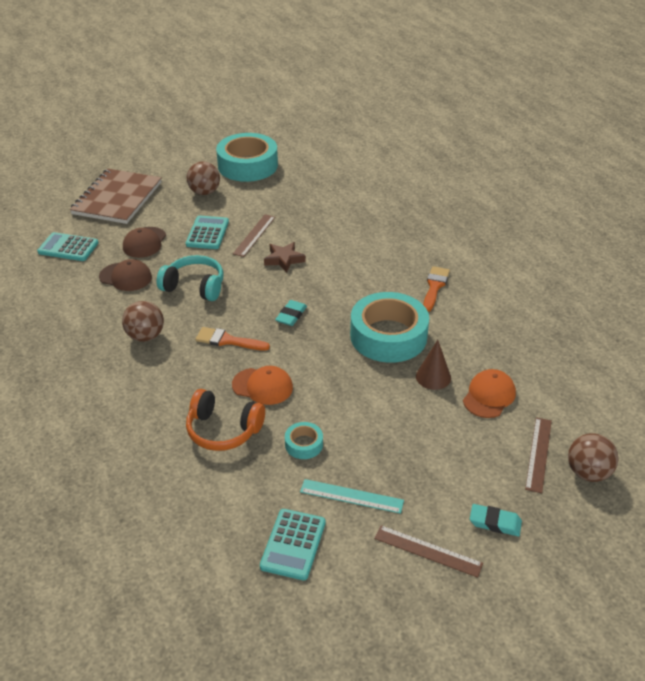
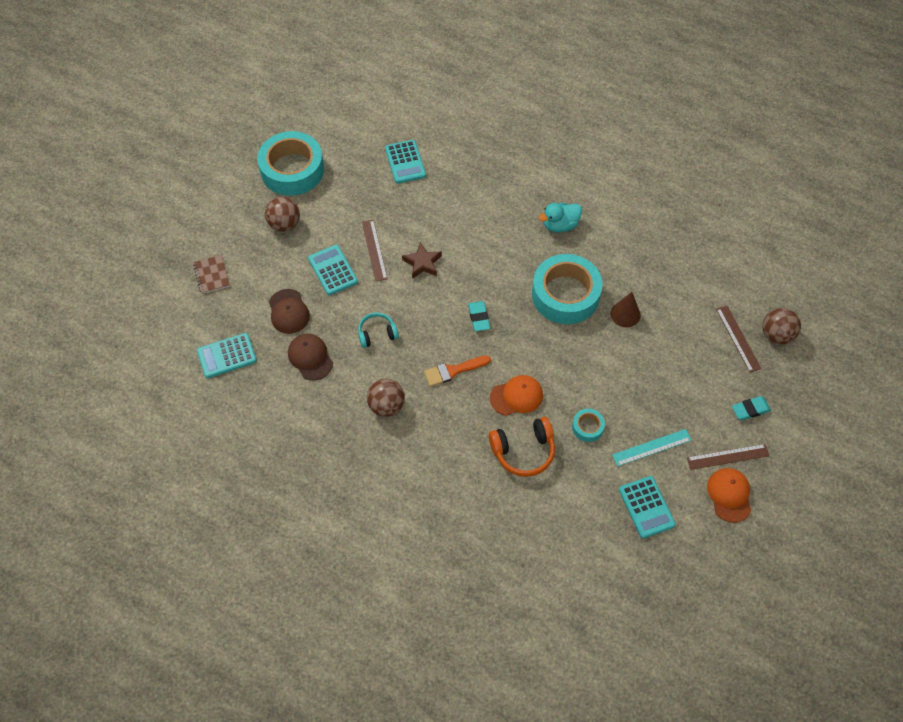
camera: 35 degrees left, 20 degrees up
(117, 198) = (212, 275): brown notebook -> brown notebook, size x0.45
(125, 277) = (310, 357): brown cap -> brown cap turned 105 degrees counterclockwise
(194, 287) = (377, 334): turquoise headphones -> turquoise headphones, size x0.66
(341, 194) = (405, 162): none -> turquoise calculator
(434, 287) = (560, 225): orange brush -> turquoise duck
(489, 396) = (673, 308): orange cap -> orange cap (729, 495)

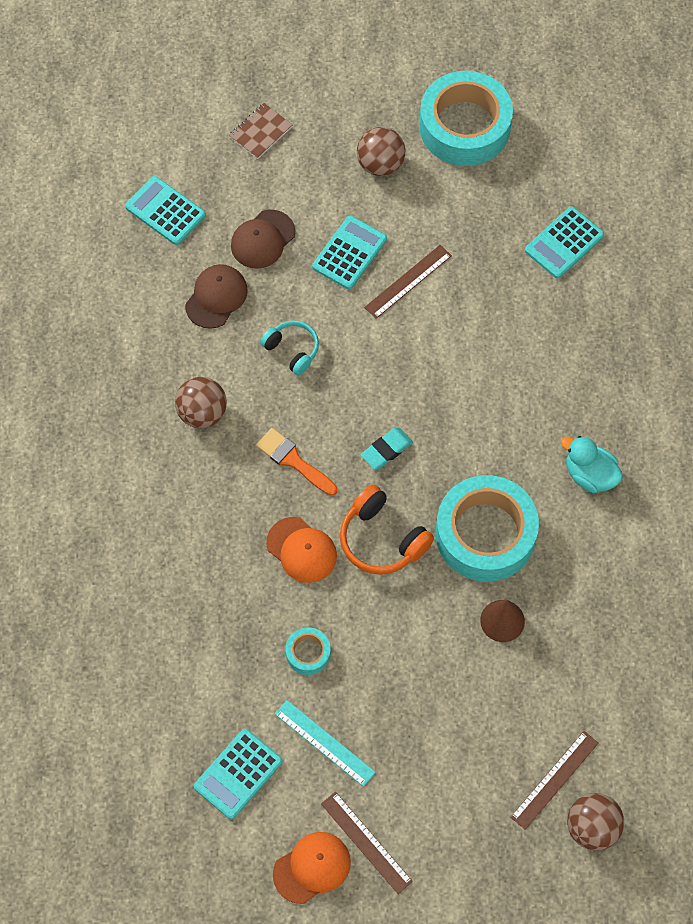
camera: 60 degrees right, 5 degrees up
(422, 263) = (424, 345): brown star -> none
(523, 451) = (232, 595): orange headphones -> orange headphones (382, 539)
(750, 409) = (453, 841): turquoise eraser -> none

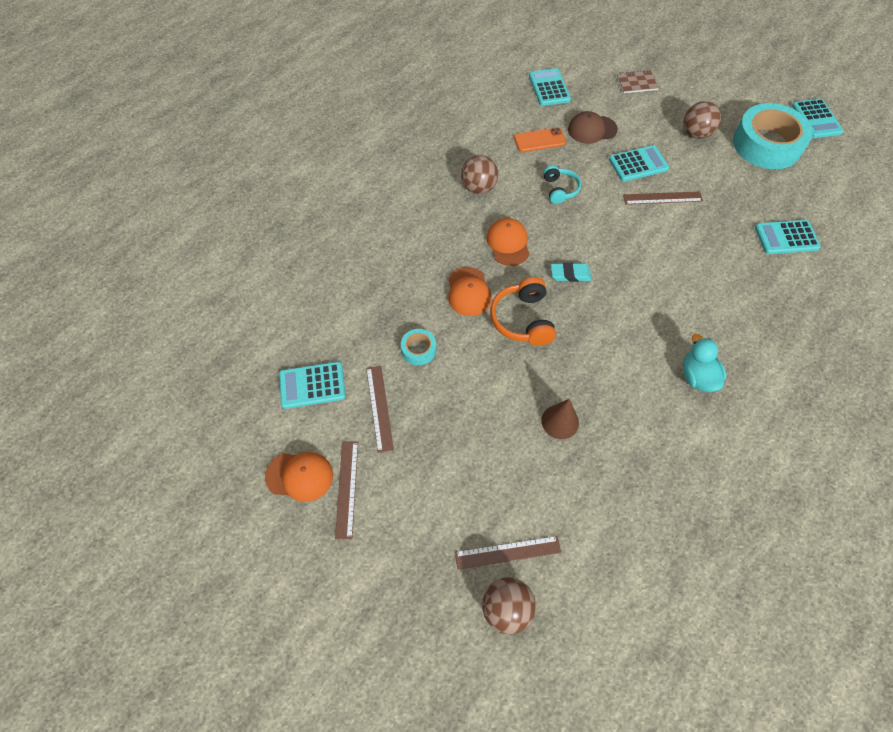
camera: 40 degrees right, 5 degrees down
(216, 297) = (539, 140): brown cap -> orange phone
(293, 460) = (508, 243): orange brush -> orange cap
(324, 743) = (379, 408): turquoise ruler -> brown ruler
(485, 534) = (593, 362): turquoise tape -> none
(492, 51) = (816, 119): none -> turquoise calculator

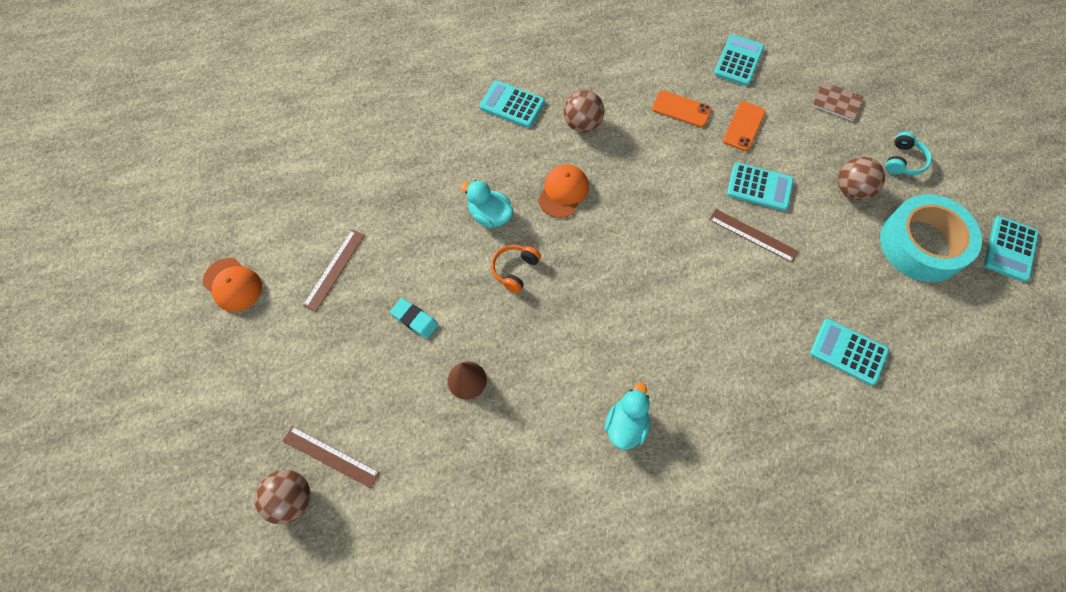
camera: 35 degrees right, 5 degrees up
(312, 385) = (300, 217): turquoise calculator -> turquoise calculator (512, 104)
(347, 488) = (257, 318): brown ruler -> none
(418, 349) = (405, 240): turquoise tape -> none
(468, 292) = (490, 215): orange cap -> turquoise duck
(523, 319) = (515, 270): orange headphones -> orange headphones, size x0.66
(559, 189) = (657, 168): turquoise headphones -> turquoise headphones (903, 161)
(570, 274) = (594, 255): turquoise eraser -> turquoise eraser (414, 320)
(592, 129) = (744, 126): brown cap -> orange phone

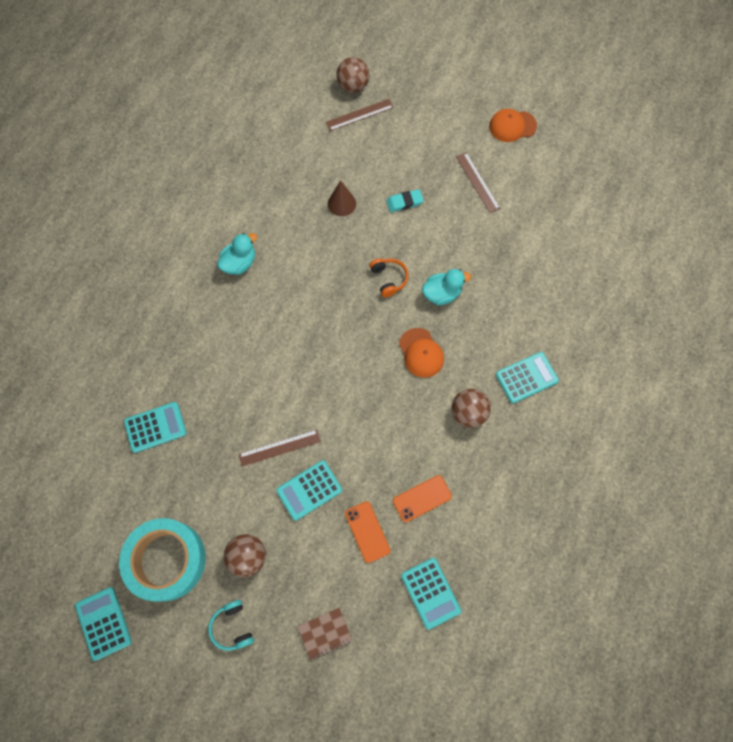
camera: 130 degrees right, 5 degrees up
(626, 425) = (239, 263): turquoise duck -> turquoise duck turned 105 degrees counterclockwise

